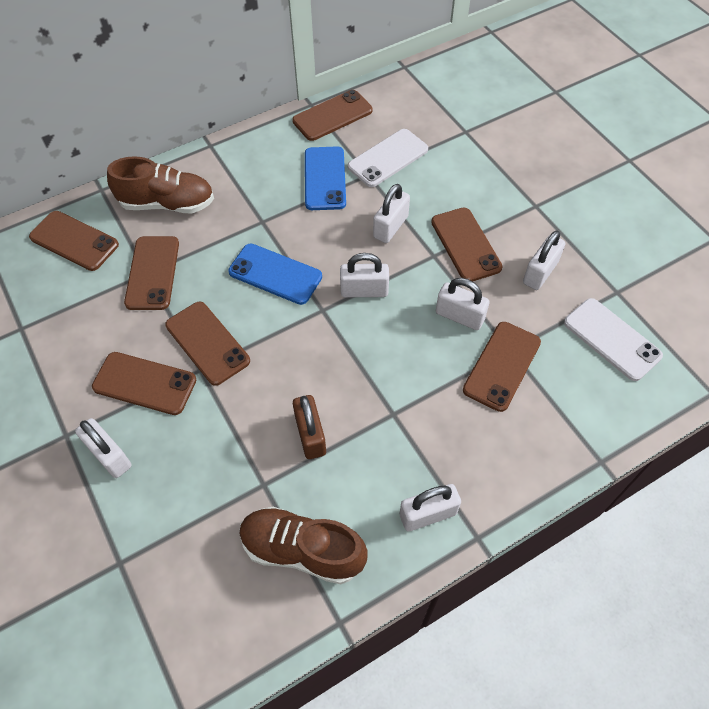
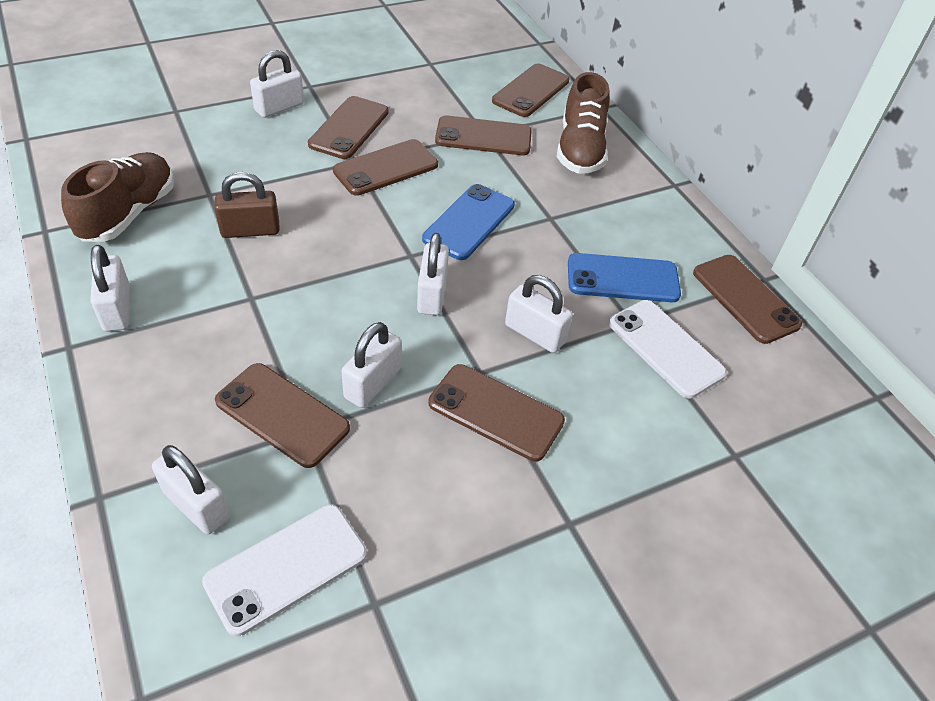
camera: 90 degrees right, 10 degrees down
(465, 245) = (496, 412): brown phone -> brown phone turned 45 degrees clockwise
(540, 272) = (431, 497): white padlock -> white padlock (196, 505)

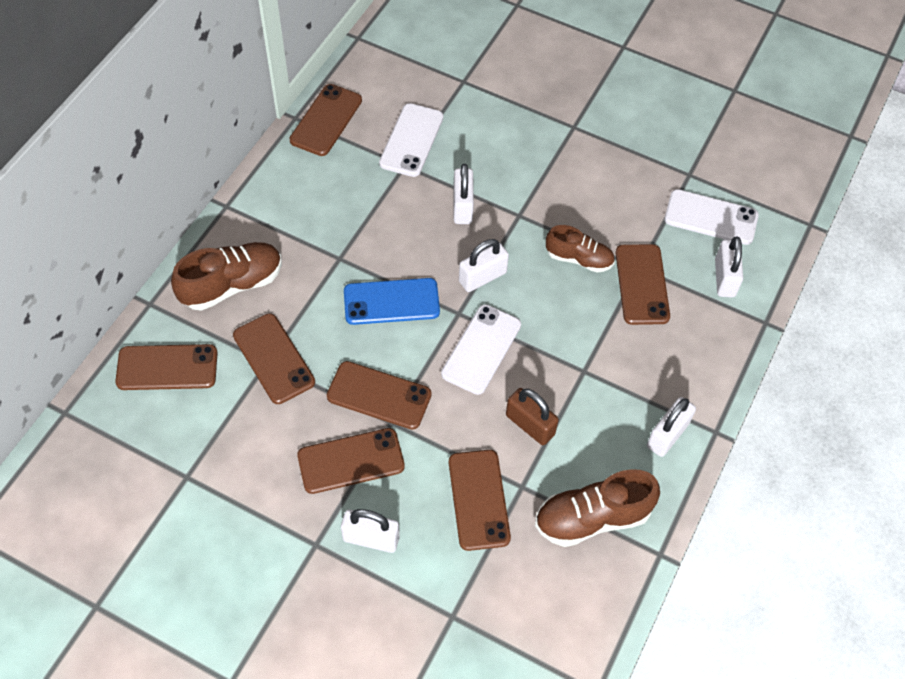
camera: 125 degrees left, 10 degrees up
(356, 246) = (481, 349): none -> white phone
(373, 383) = (579, 259): white padlock -> brown shoe
(496, 412) = (539, 192): brown phone -> brown phone (478, 499)
(622, 278) = (367, 188): blue phone -> none

